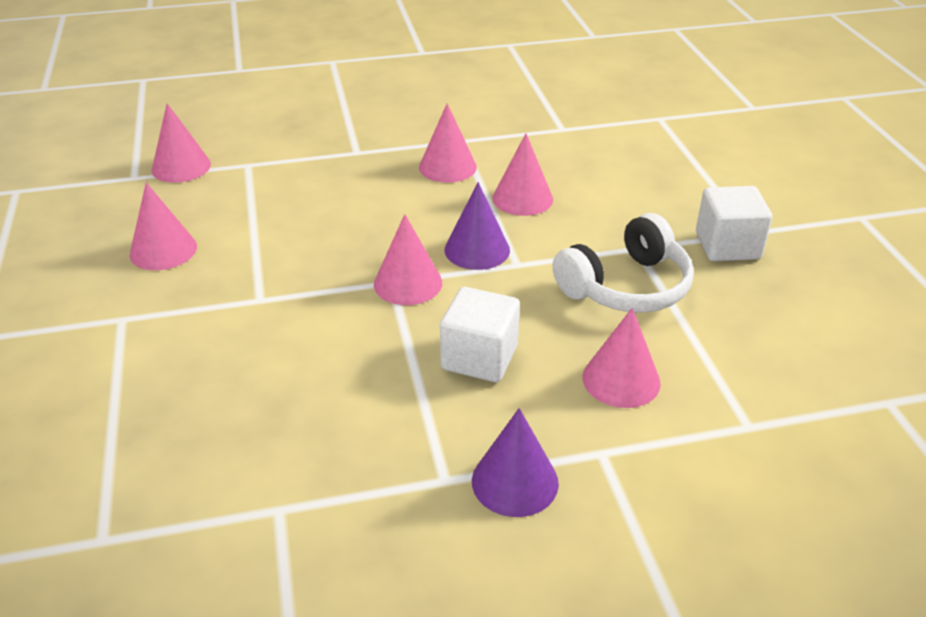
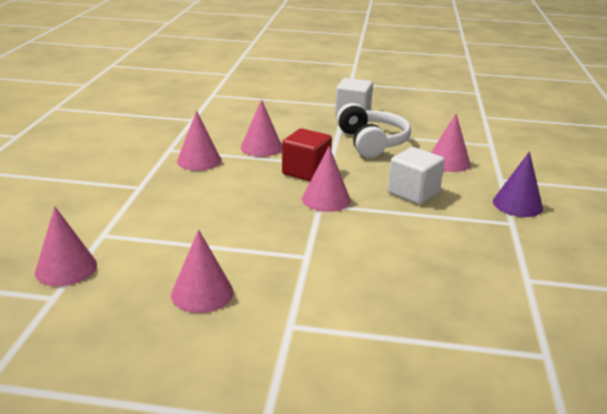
camera: 70 degrees left, 10 degrees down
(477, 250) = (306, 171): purple cone -> red cube

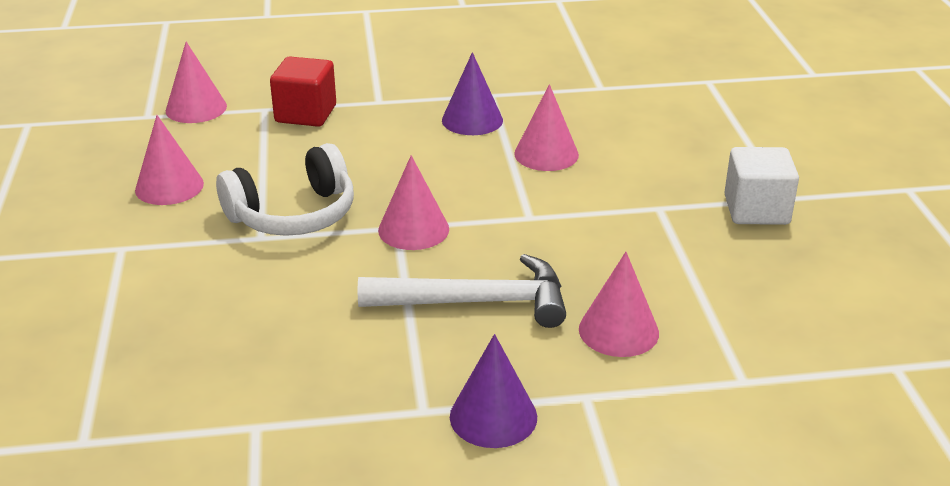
camera: 75 degrees right, 5 degrees up
(199, 160) = (472, 120): pink cone -> purple cone
(306, 171) = (490, 201): red cube -> red cube (306, 114)
(371, 142) = (640, 244): white headphones -> white headphones (293, 215)
(413, 193) = (476, 302): white cube -> white hammer

